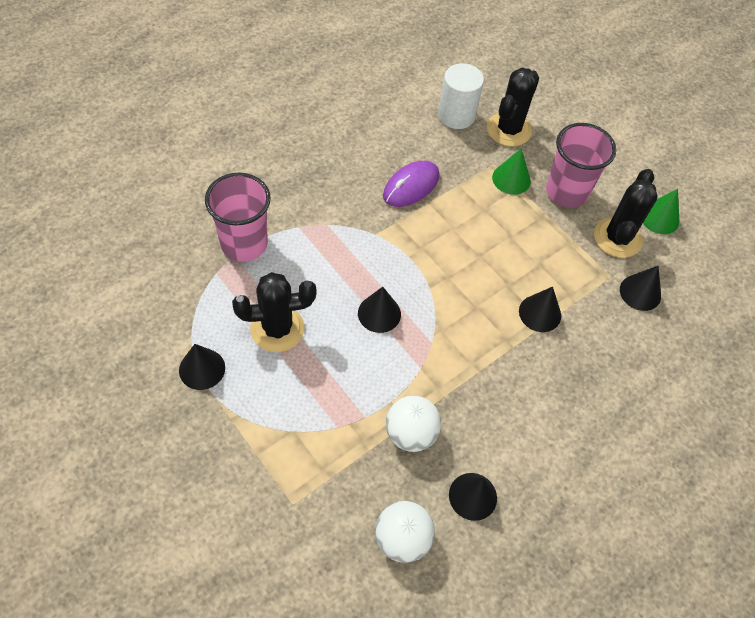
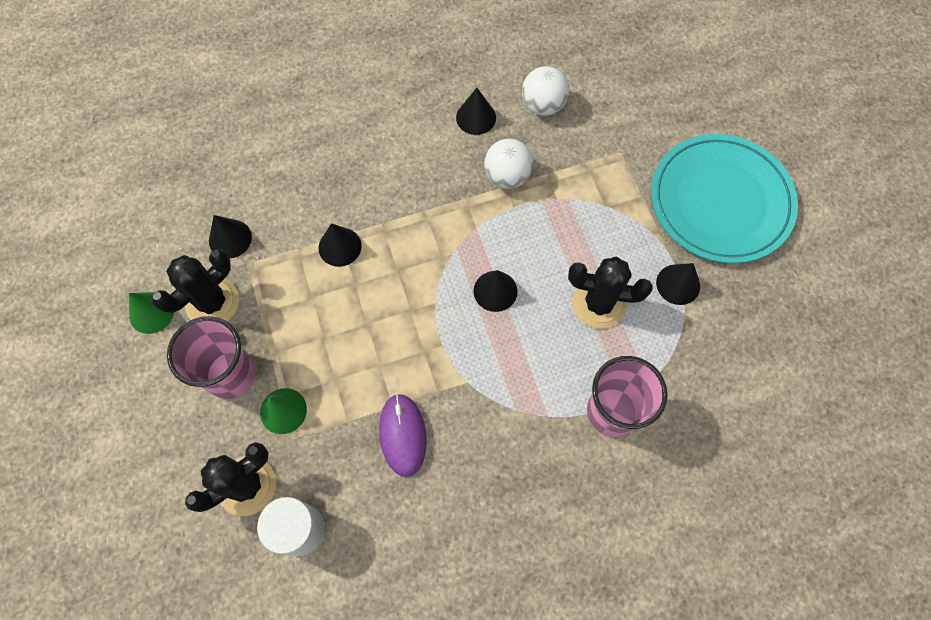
camera: 155 degrees left, 10 degrees up
(166, 475) = (720, 201): none -> turquoise plate
(411, 186) = (402, 435): purple mouse -> purple mouse turned 75 degrees counterclockwise

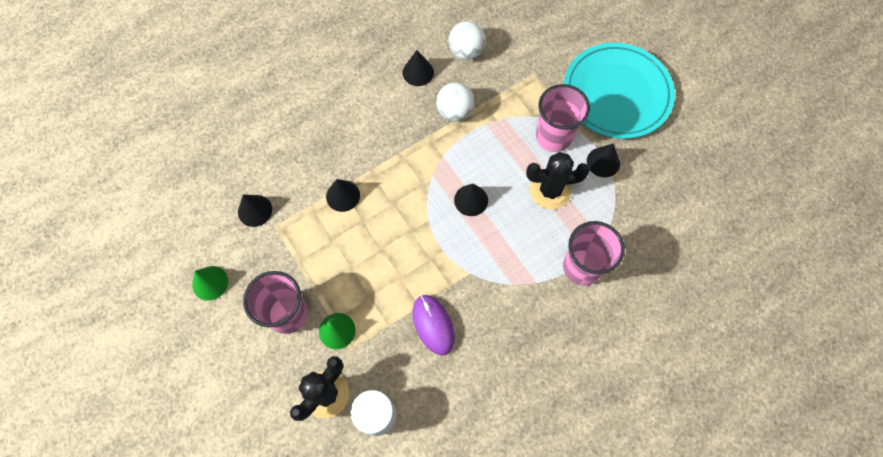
camera: 15 degrees left, 0 degrees up
(212, 302) = (256, 263): black cactus -> none
(623, 237) = (553, 137): none -> pink cup

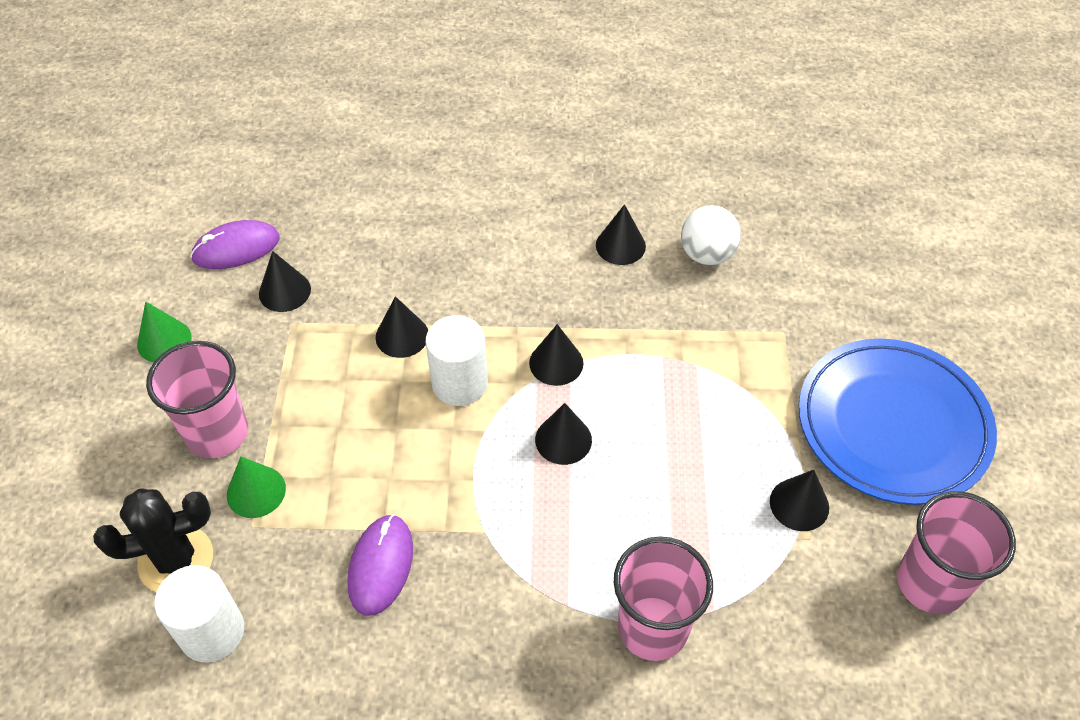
camera: 35 degrees right, 15 degrees down
(203, 202) = (236, 248): none -> purple mouse
(395, 203) = (459, 383): none -> white cylinder
(435, 160) = (556, 363): none -> black cone
(455, 111) = (631, 318): white ball -> none
(550, 190) = (687, 495): black cactus -> none
(553, 137) = (748, 427): pink cup -> pink cup (931, 583)
(617, 93) = (893, 424): turquoise plate -> blue plate

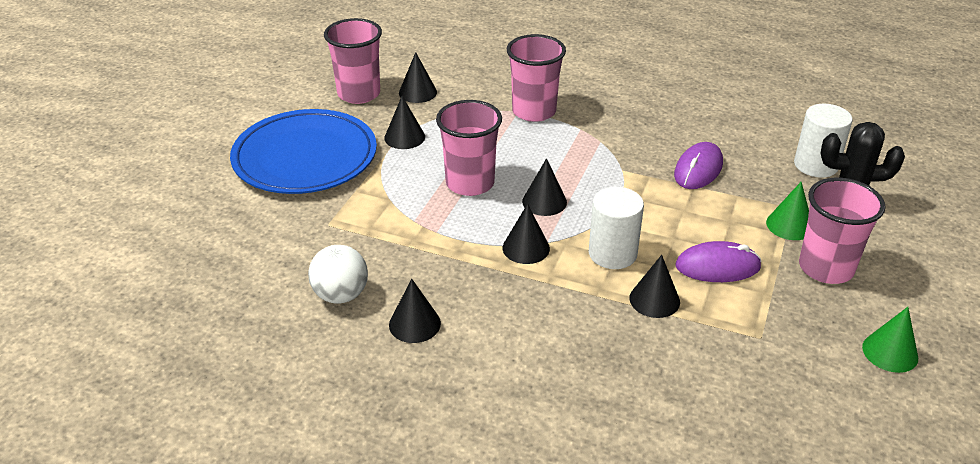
camera: 160 degrees left, 15 degrees down
(236, 248) = (825, 429): purple mouse -> purple mouse (717, 266)
(284, 291) = (767, 368): black cone -> black cone (417, 92)
(666, 443) = (470, 183): none -> pink cup

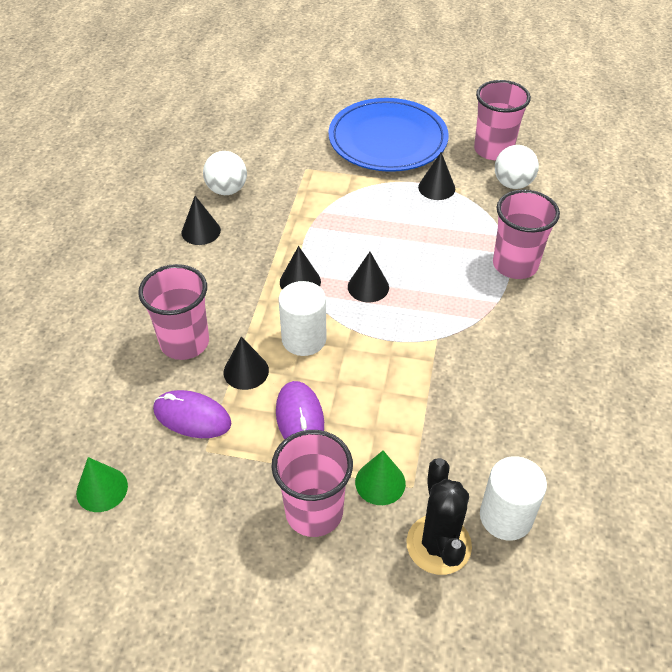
camera: 80 degrees right, 10 degrees up
(417, 92) = (512, 184): black cone -> white ball
(470, 183) = (381, 236): pink cup -> pink cup (184, 342)
(698, 169) = (458, 401): purple mouse -> purple mouse (192, 417)
(890, 352) = (193, 559): green cone -> green cone (102, 489)

